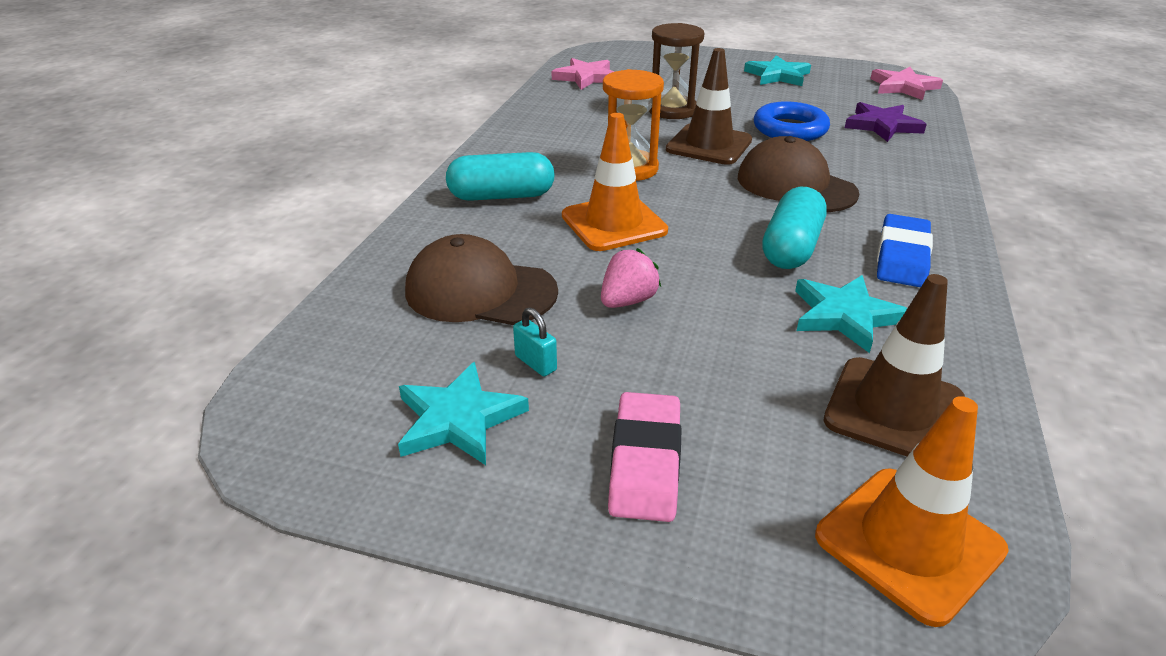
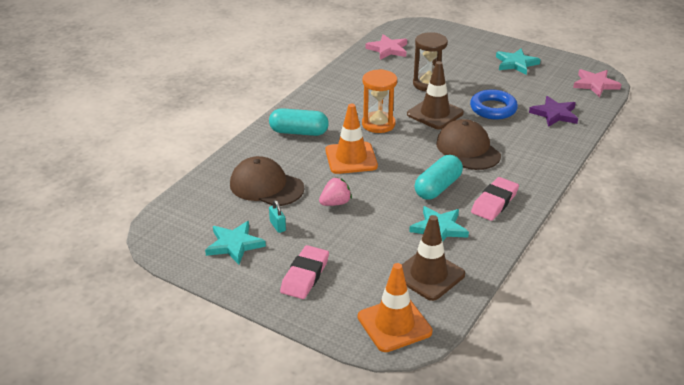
camera: 15 degrees right, 0 degrees up
(902, 257) = (494, 202): blue eraser -> pink eraser

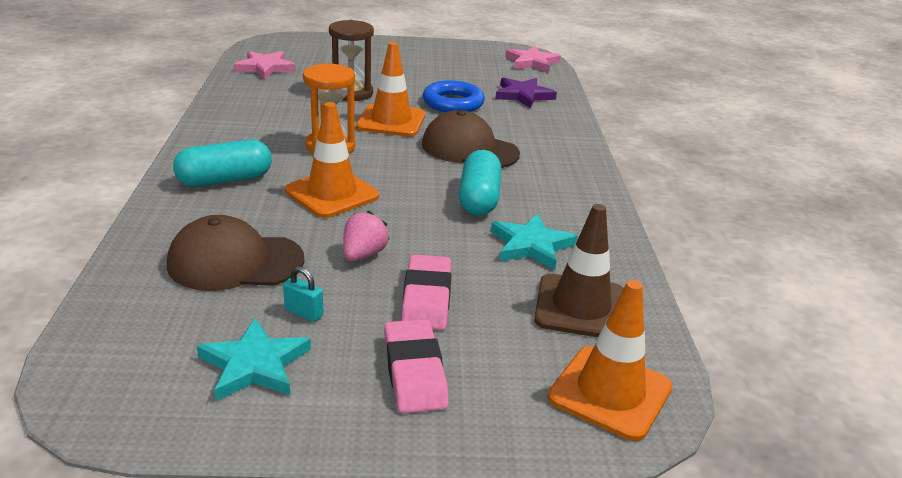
camera: 35 degrees left, 5 degrees down
(435, 114) = (391, 121): brown traffic cone -> orange traffic cone
(494, 202) = (561, 197): pink eraser -> pink eraser (427, 298)
(516, 63) = (431, 58): turquoise star -> none

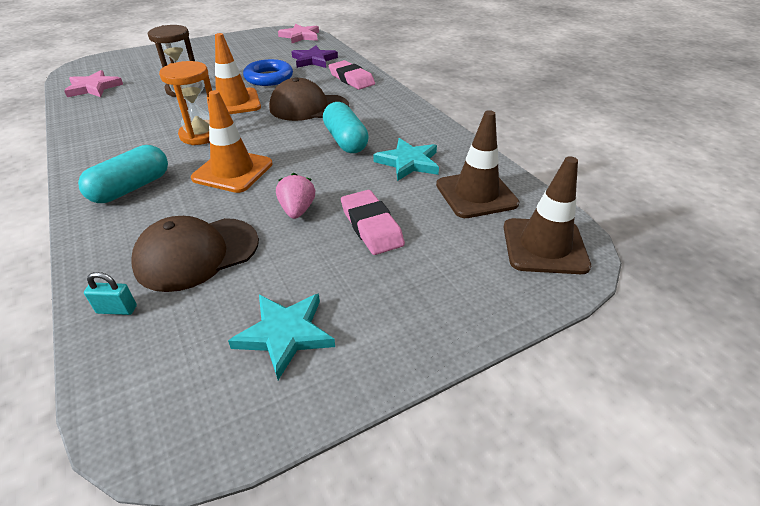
camera: 25 degrees left, 10 degrees up
(304, 312) = (289, 274): turquoise padlock -> turquoise padlock (117, 309)
(414, 371) = (410, 286): pink eraser -> pink eraser (351, 79)
(610, 392) = (544, 246): orange traffic cone -> brown traffic cone

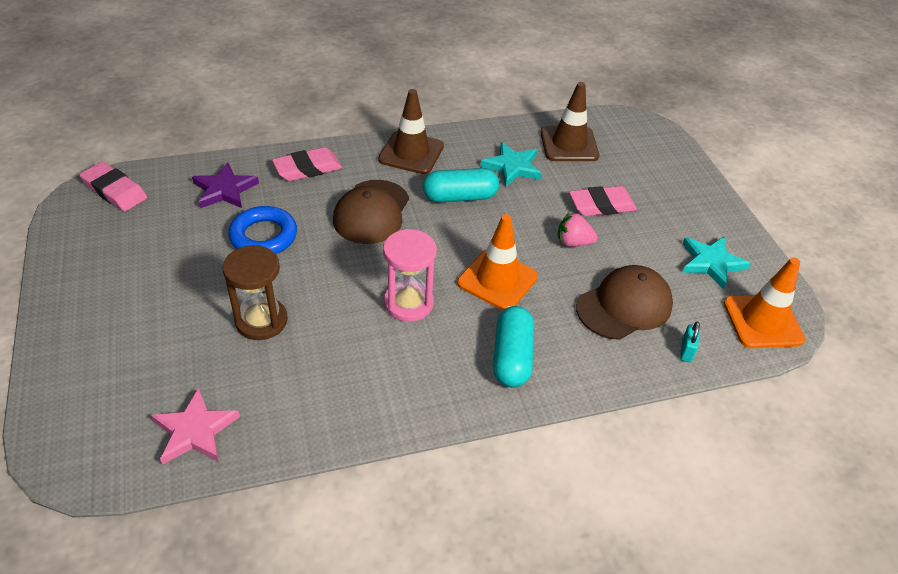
camera: 80 degrees left, 5 degrees up
(131, 188) = (512, 357): turquoise capsule -> turquoise capsule turned 45 degrees clockwise
(197, 253) = (624, 306): brown cap -> brown cap turned 105 degrees counterclockwise
(201, 135) = (408, 303): orange hourglass -> pink hourglass
(233, 102) = (329, 273): orange traffic cone -> orange traffic cone (762, 321)
(300, 36) = (115, 190): pink star -> pink eraser
(544, 246) = (635, 133): brown traffic cone -> brown traffic cone (411, 153)

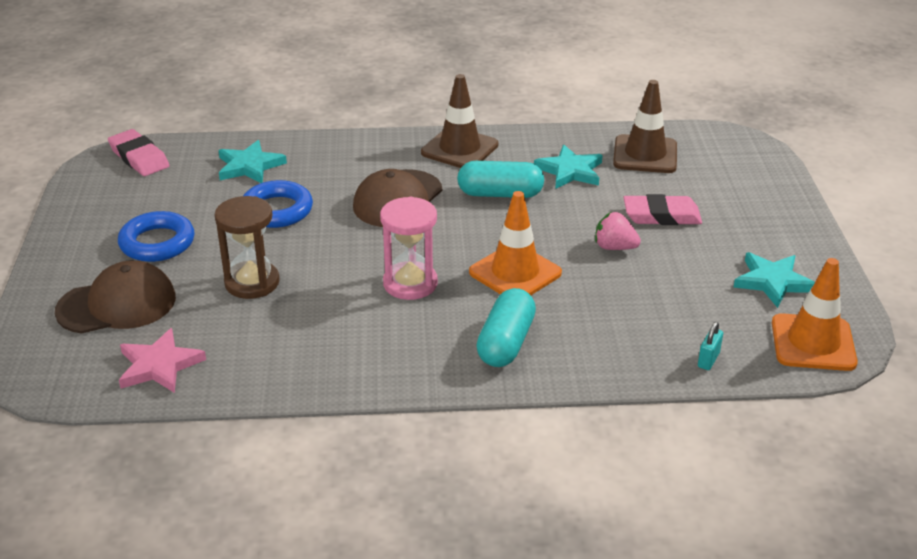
camera: 15 degrees right, 10 degrees down
(157, 286) = (157, 243): none -> blue ring
(225, 190) = (249, 166): purple star -> turquoise star
(307, 168) = (342, 154): pink eraser -> none
(624, 306) = (651, 311): brown cap -> brown cap (117, 304)

